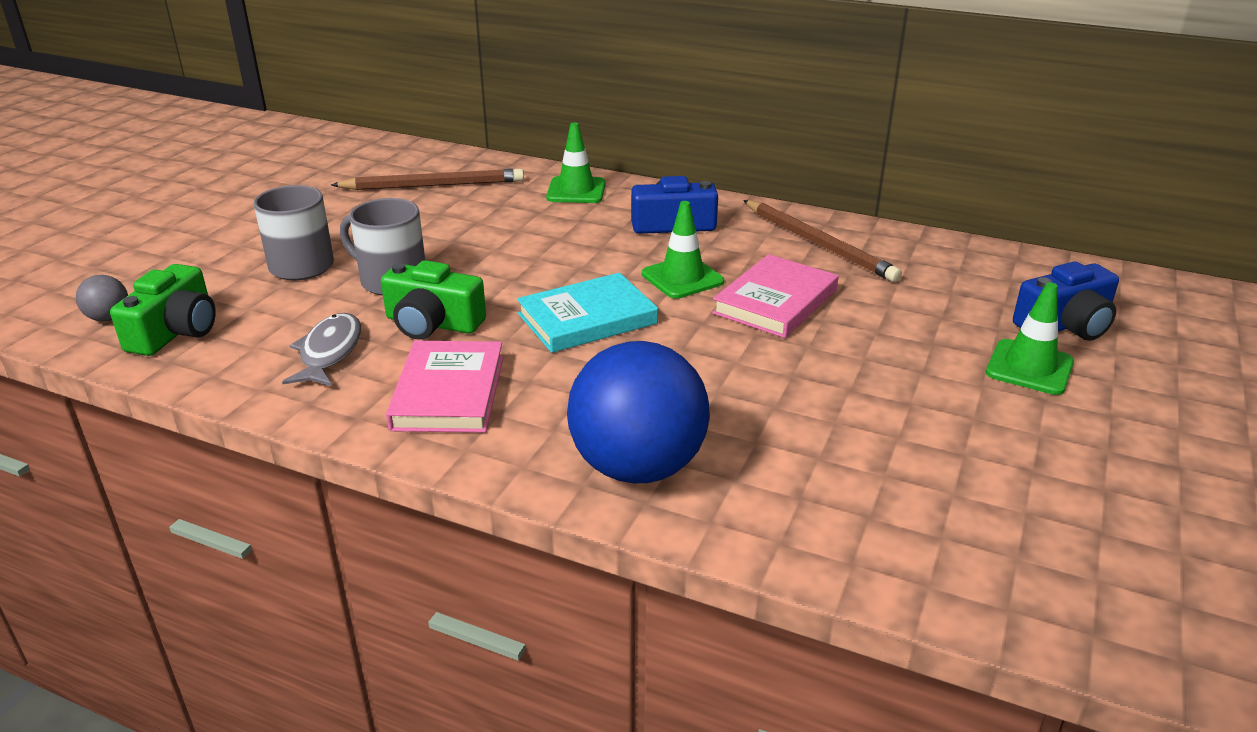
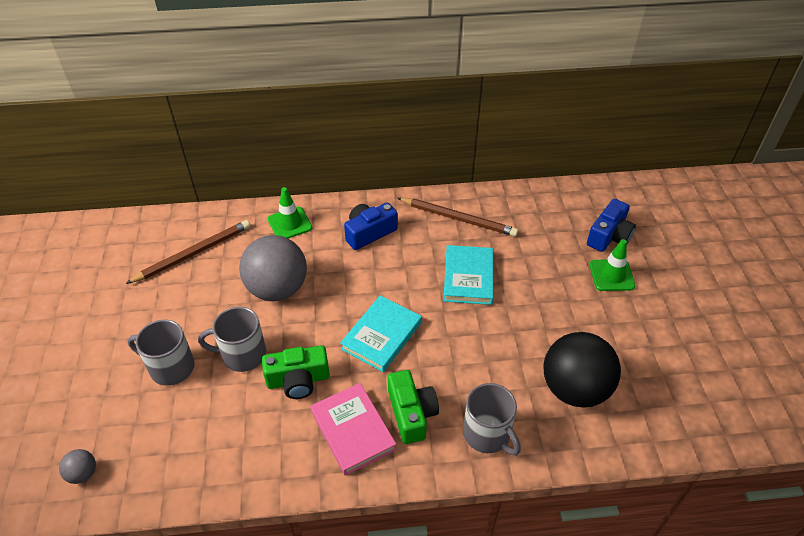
camera: 30 degrees left, 15 degrees up
(176, 331) = (142, 462): green camera -> green camera (411, 413)
(329, 352) = (257, 432): grey fish -> none
(498, 239) = (277, 289): none -> grey ball
(637, 467) = (487, 434): blue ball -> grey mug
(682, 278) = (407, 278): green traffic cone -> none
(775, 302) = (468, 277): pink book -> turquoise book
(836, 470) = (574, 389): none -> black ball

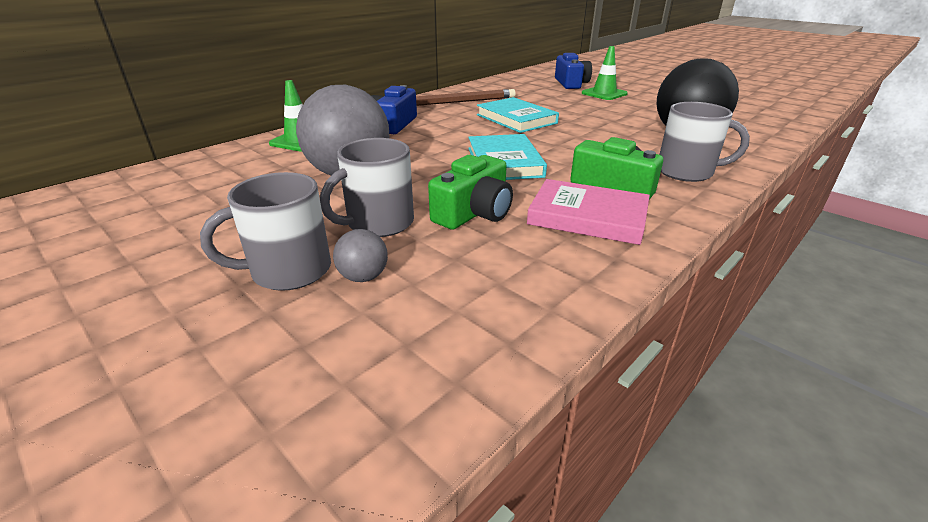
camera: 40 degrees left, 15 degrees down
(83, 473) = (273, 458): grey ball -> grey ball (363, 277)
(193, 253) = (197, 187): brown pencil -> none

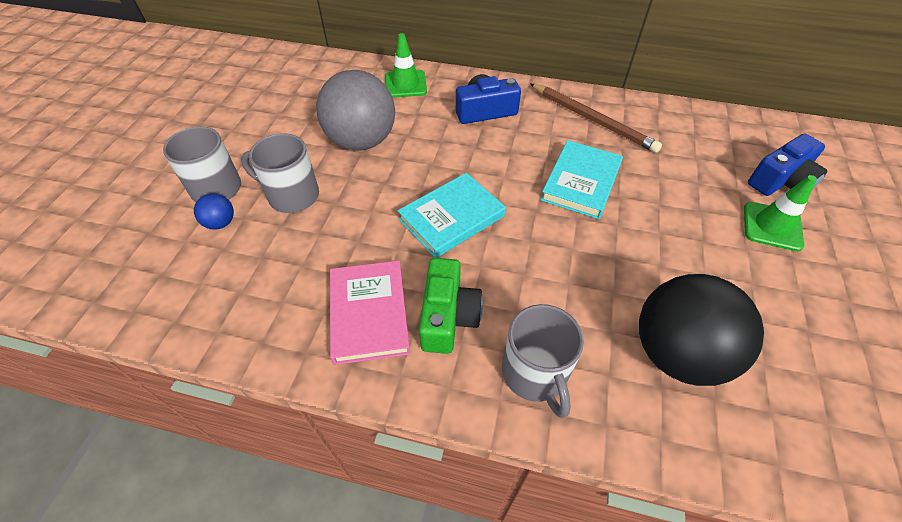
camera: 60 degrees right, 20 degrees up
(363, 277) = (221, 223): grey ball -> blue ball
(474, 213) = (336, 238): green camera -> none

